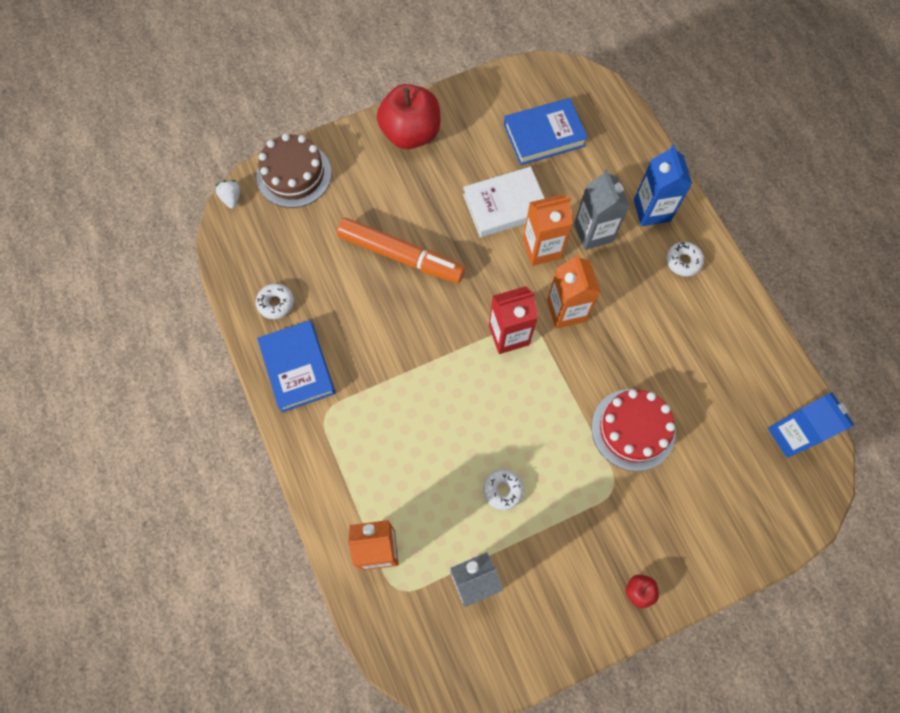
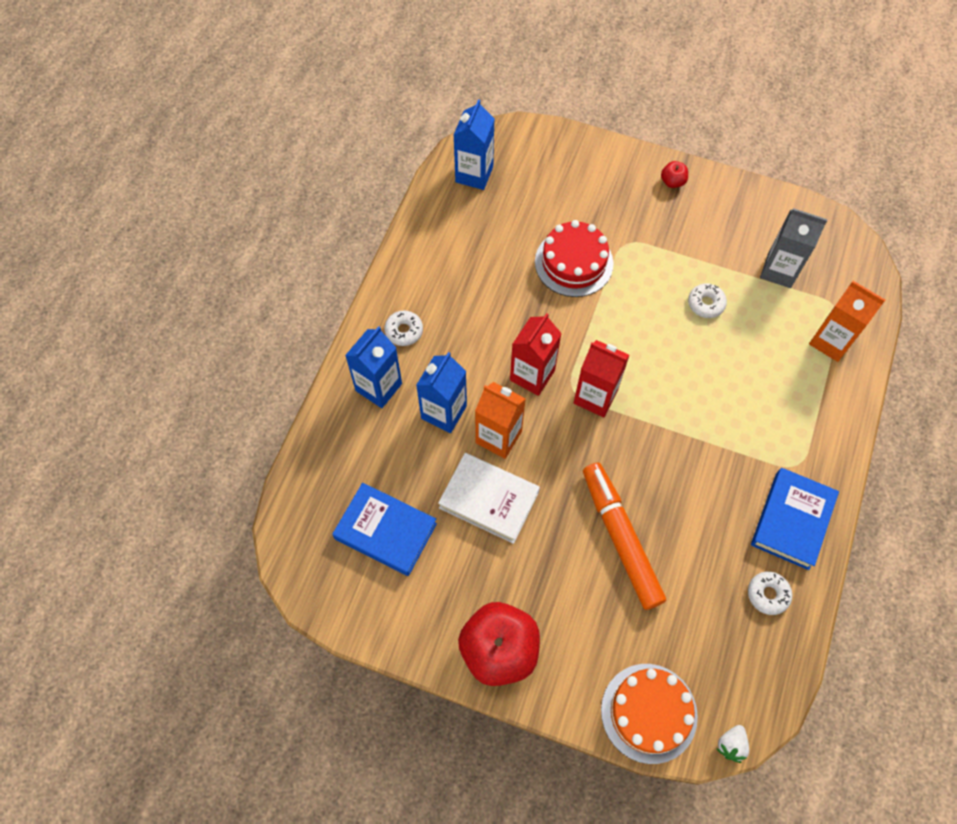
camera: 135 degrees left, 5 degrees down
(294, 174) = (649, 713): brown cake -> orange cake
(566, 310) = (532, 375): orange carton -> red carton
(593, 232) = (444, 412): grey carton -> blue carton

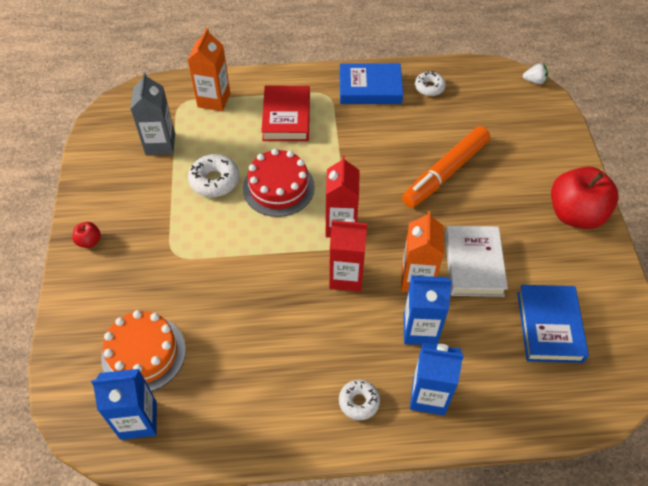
camera: 115 degrees left, 10 degrees down
(574, 263) = (214, 287): red cake -> red cake (278, 187)
(649, 713) = (548, 123): orange cake -> orange cake (144, 353)
(706, 303) = (214, 180): white donut -> white donut, size x1.50
(774, 405) = (286, 117): none -> red book

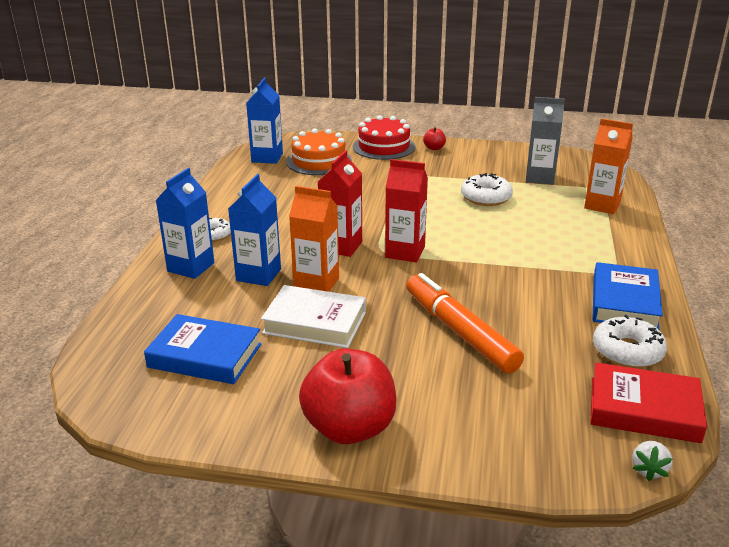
camera: 105 degrees right, 25 degrees down
(278, 187) = (468, 226): red cake -> red cake (384, 147)
(286, 117) = (572, 241): red book -> red book (644, 409)
(429, 87) = (627, 351): white donut -> white donut, size x1.50

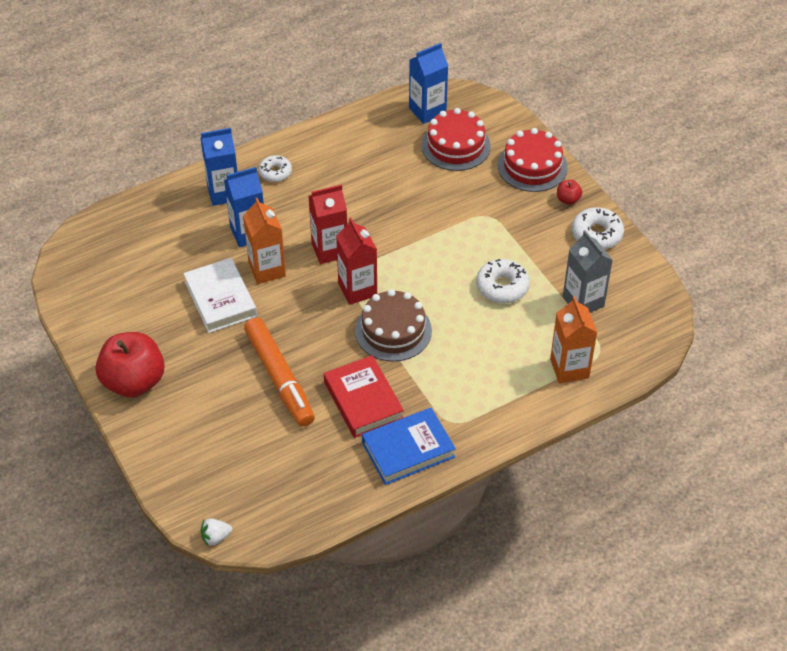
camera: 50 degrees right, 20 degrees up
(205, 355) = (139, 272): blue book -> none
(319, 161) = (456, 146): orange cake -> red cake
(459, 332) = (279, 378): orange marker -> orange marker turned 135 degrees clockwise
(473, 255) = (393, 330): none -> brown cake
(627, 351) = (340, 478): white donut -> white donut (596, 234)
(644, 409) = (277, 512): red book -> red book (363, 400)

